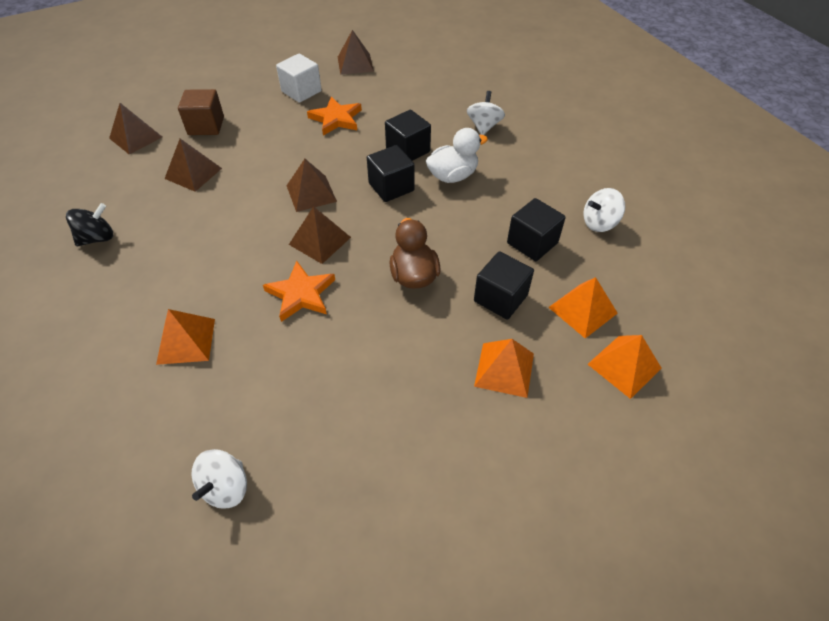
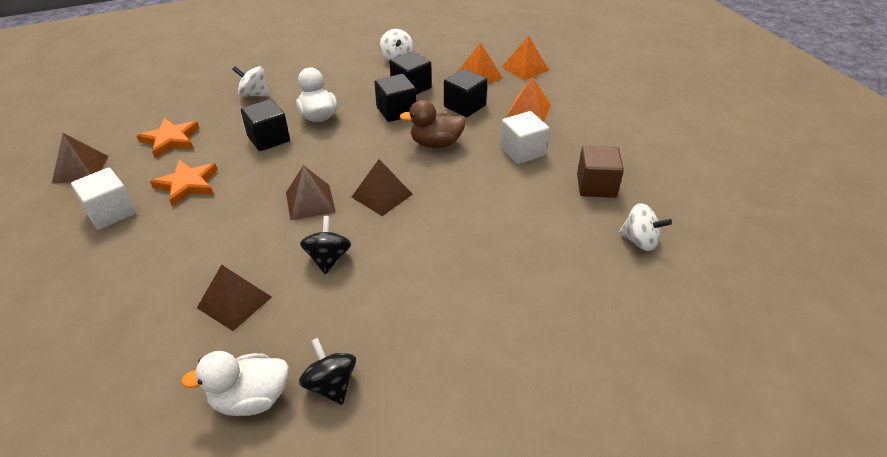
camera: 85 degrees left, 10 degrees down
(99, 199) = (250, 399): none -> white duck
(136, 137) = (117, 379): brown pyramid -> none
(186, 341) = (499, 280): orange pyramid -> none
(206, 126) = (134, 299): brown cube -> brown cube (596, 186)
(234, 216) = (328, 258): none -> black spinning top
(301, 294) = (448, 206): orange star -> orange star (170, 140)
(391, 187) = (320, 151): black cube -> black cube (396, 111)
(407, 362) = (522, 151): none -> white cube

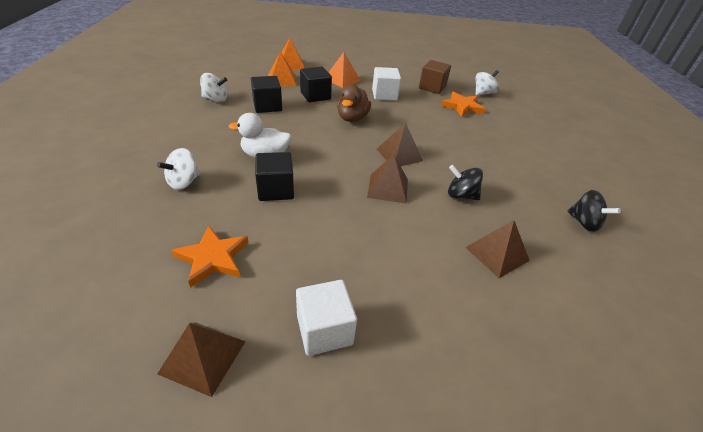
camera: 70 degrees left, 0 degrees up
(187, 184) = (312, 257): orange star -> orange star (462, 107)
(250, 399) = (598, 263): white duck -> none
(331, 385) = (584, 223): black spinning top -> black spinning top turned 120 degrees counterclockwise
(396, 111) = (295, 121): black cube -> none

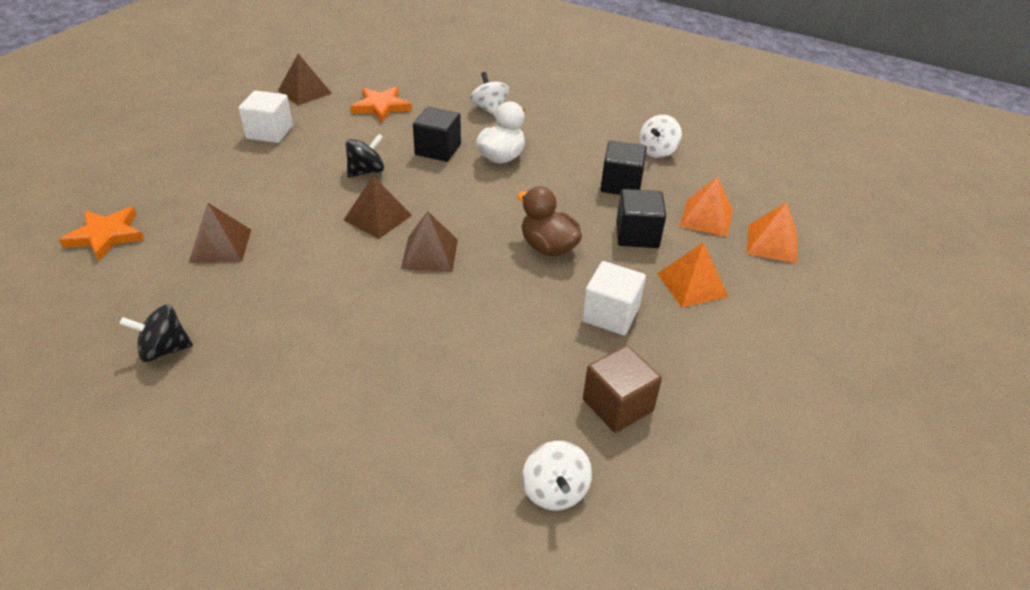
camera: 120 degrees right, 0 degrees up
(461, 195) = (313, 267): black spinning top -> black spinning top (366, 171)
(462, 107) = (515, 408): orange star -> orange star (106, 236)

